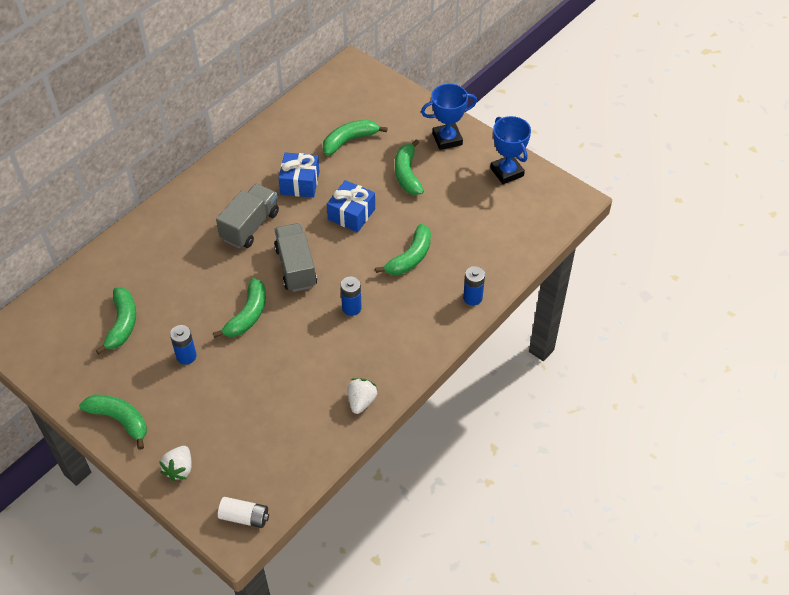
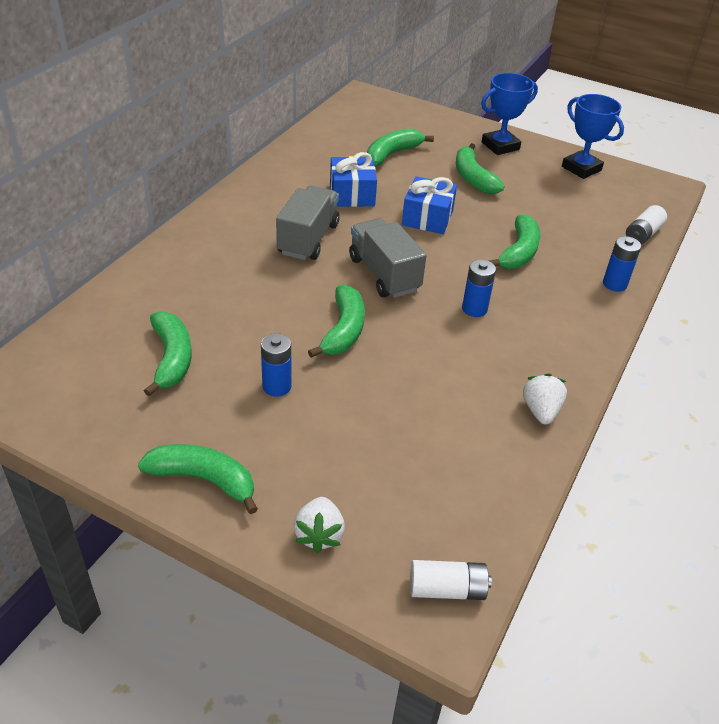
camera: 15 degrees left, 10 degrees down
(523, 250) = (643, 234): none -> white battery

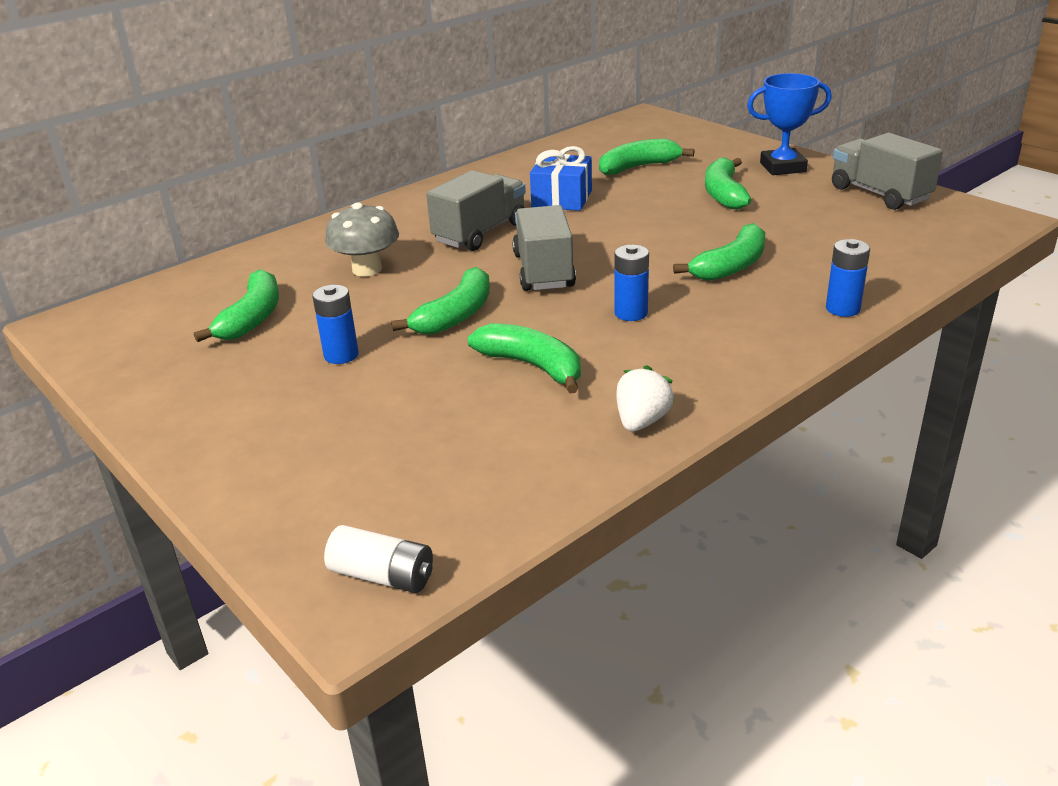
camera: 25 degrees right, 10 degrees down
(204, 479) = (199, 424): green banana -> green banana (532, 366)
(237, 291) = (367, 269): none -> grey mushroom
(319, 534) = (278, 494): white strawberry -> none
(427, 218) = (637, 225): blue gift -> none
(581, 168) = (879, 194): blue trophy -> grey truck
(643, 234) = (922, 263): white battery -> none

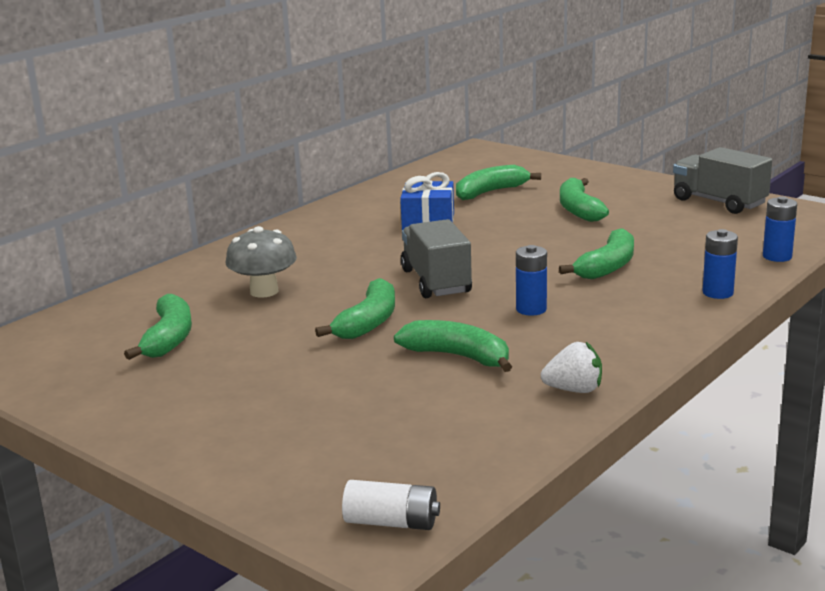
camera: 10 degrees left, 10 degrees down
(341, 355) = (272, 362): blue battery -> blue battery (777, 256)
(480, 233) = (362, 255): grey truck -> none
(641, 421) = (574, 390): white strawberry -> white strawberry turned 75 degrees clockwise
(782, 167) = (624, 185): blue trophy -> none

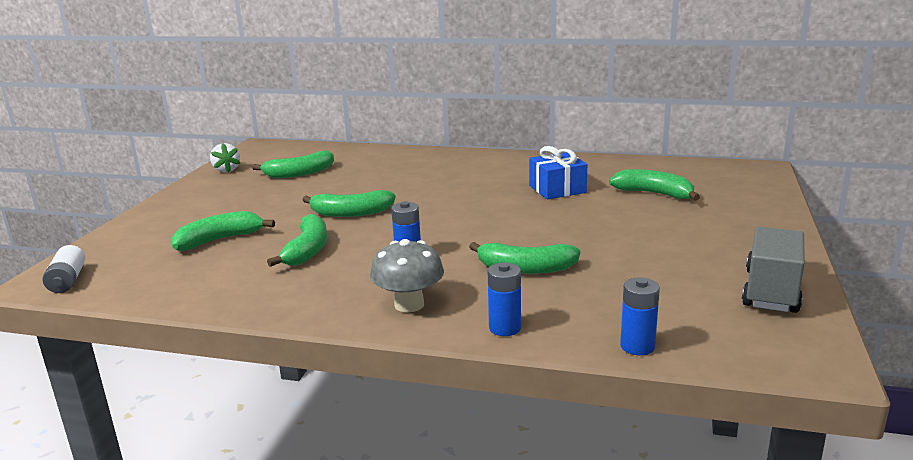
camera: 65 degrees right, 0 degrees up
(264, 291) = (384, 176): grey mushroom -> grey mushroom (409, 305)
(436, 281) = (438, 216): grey truck -> none
(574, 390) = (264, 300): white strawberry -> white strawberry (226, 170)
(578, 210) = (656, 232): green banana -> green banana (219, 240)

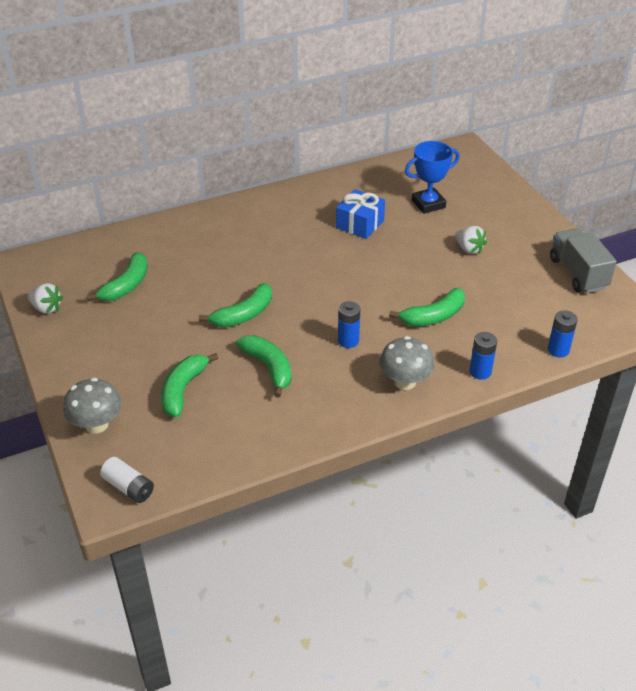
camera: 40 degrees left, 20 degrees up
(127, 237) = (96, 424): none -> grey mushroom
(650, 234) = (469, 249): none -> white strawberry
(654, 194) = (428, 204): green banana -> blue trophy

